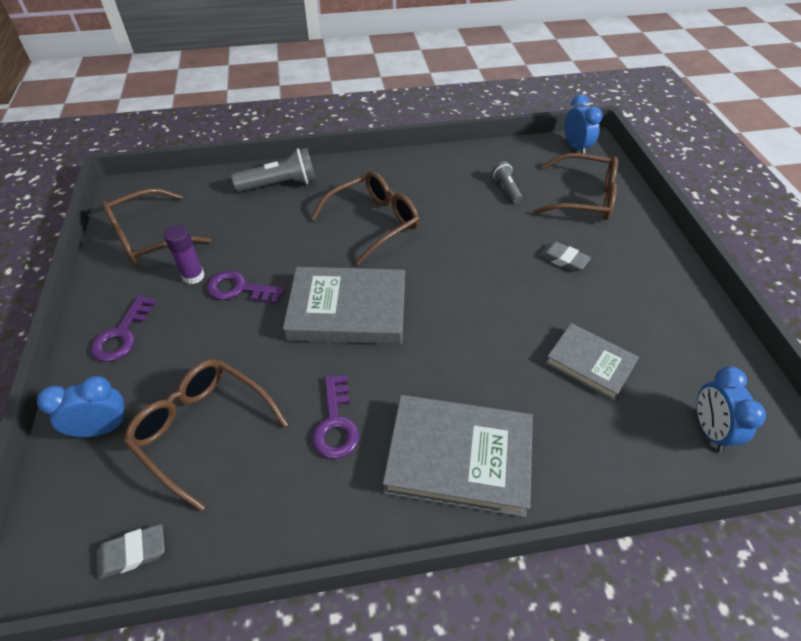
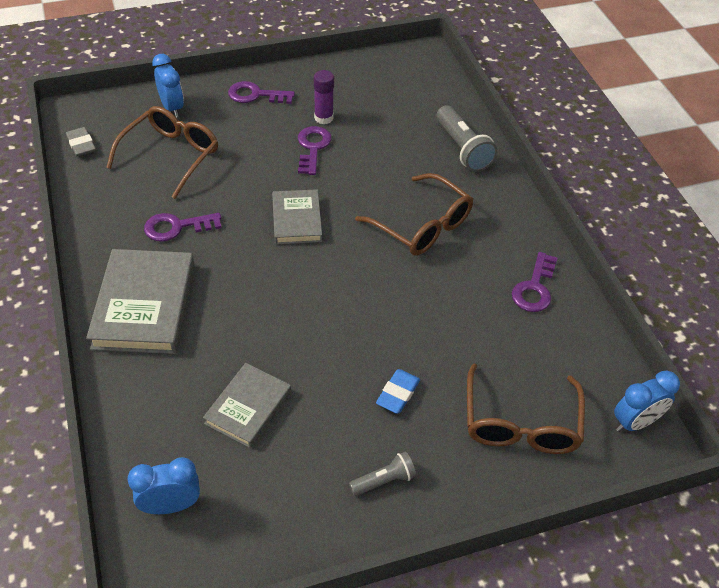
camera: 80 degrees right, 0 degrees up
(150, 237) = (366, 82): brown glasses -> none
(347, 310) = (297, 220): grey book -> grey book, size x0.61
(453, 170) = (534, 288): none -> purple key
(506, 189) = (514, 341): grey flashlight -> grey flashlight (384, 480)
(563, 259) = (398, 394): grey eraser -> blue eraser

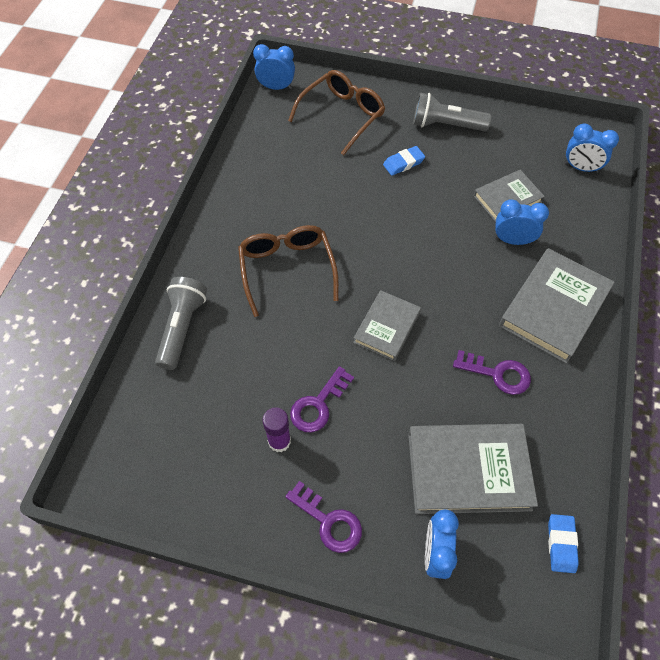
camera: 145 degrees left, 10 degrees up
(81, 144) = (561, 544): grey eraser -> blue eraser
(170, 156) = (468, 471): brown glasses -> grey book
(218, 358) = (512, 240): none -> blue clock
(384, 480) = (446, 125): grey flashlight -> grey flashlight, size x1.74
(534, 288) = (251, 183): purple key -> none

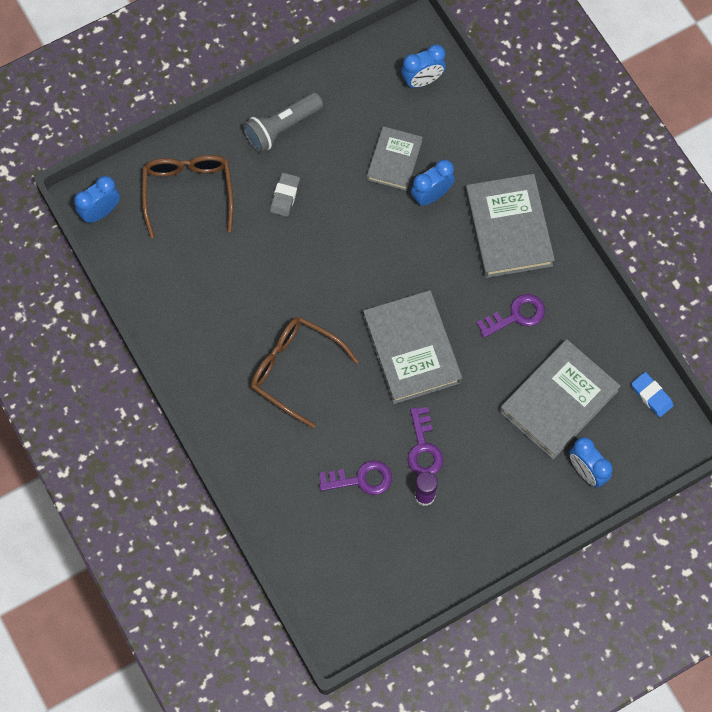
camera: 45 degrees left, 10 degrees up
(182, 328) = (271, 484): grey flashlight -> none
(329, 521) = (507, 514): purple key -> purple key (361, 479)
(386, 327) = (411, 349): grey book -> grey book, size x1.65
(403, 163) = (285, 196): blue eraser -> grey eraser

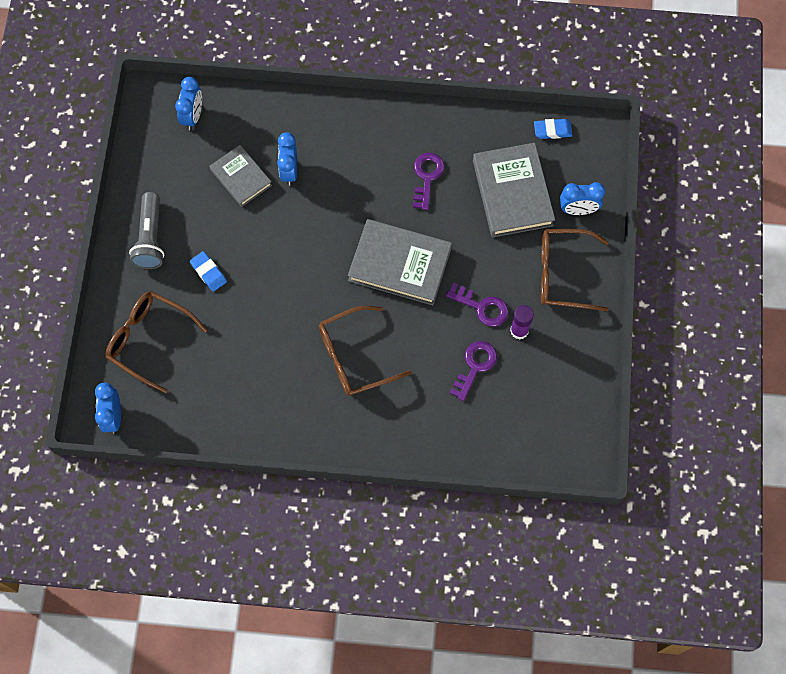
camera: 55 degrees left, 0 degrees up
(285, 196) = (208, 272): grey eraser -> blue eraser
(508, 229) = (356, 137): grey book -> none
(510, 500) = (564, 274): none -> brown glasses

